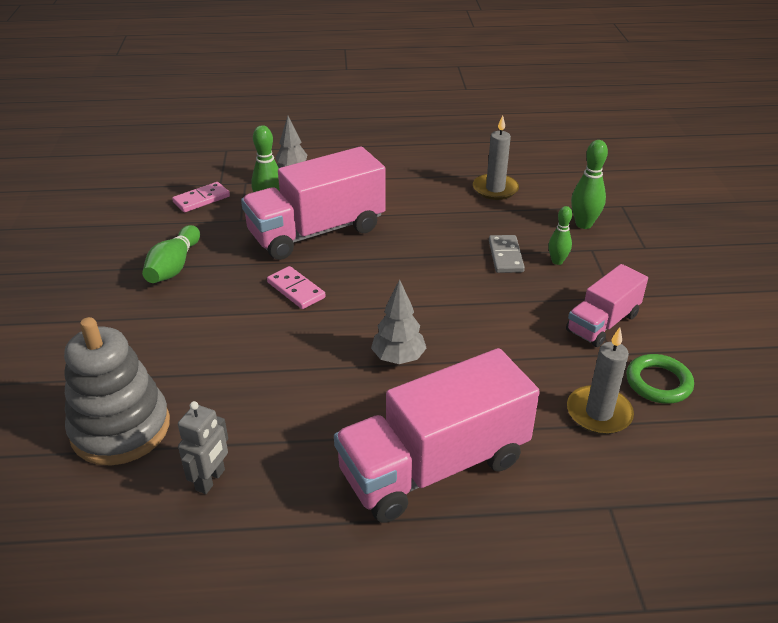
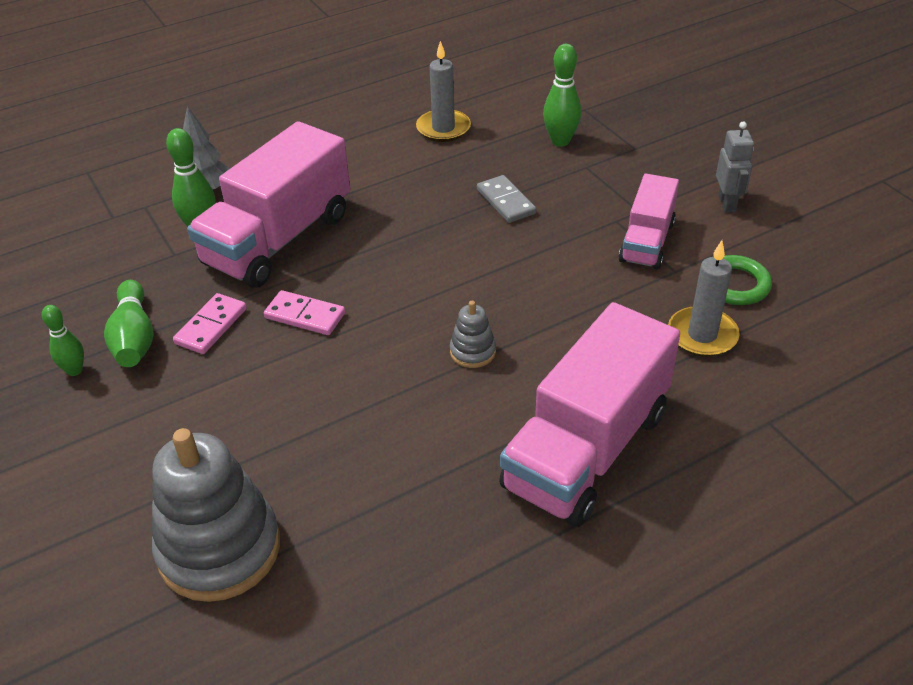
camera: 25 degrees left, 5 degrees up
(201, 199) = (104, 244): pink domino -> pink domino (211, 326)
(211, 480) = (368, 561): grey robot -> grey robot (727, 204)
(398, 358) = (472, 352): grey tree -> grey stacking toy
(557, 261) = (561, 190): green bowling pin -> green bowling pin (74, 370)

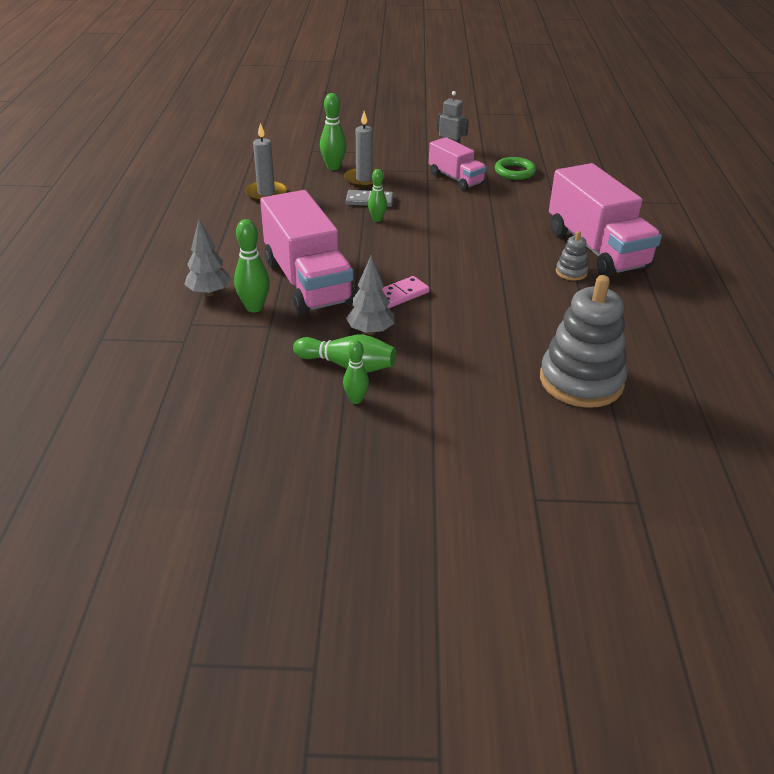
camera: 60 degrees left, 5 degrees down
(211, 326) = (370, 331): pink domino -> grey tree
(466, 226) = (377, 219): none -> green bowling pin
(472, 352) = (492, 253): grey stacking toy -> grey stacking toy (571, 272)
(702, 335) = (543, 193): grey candle -> grey candle (364, 179)

